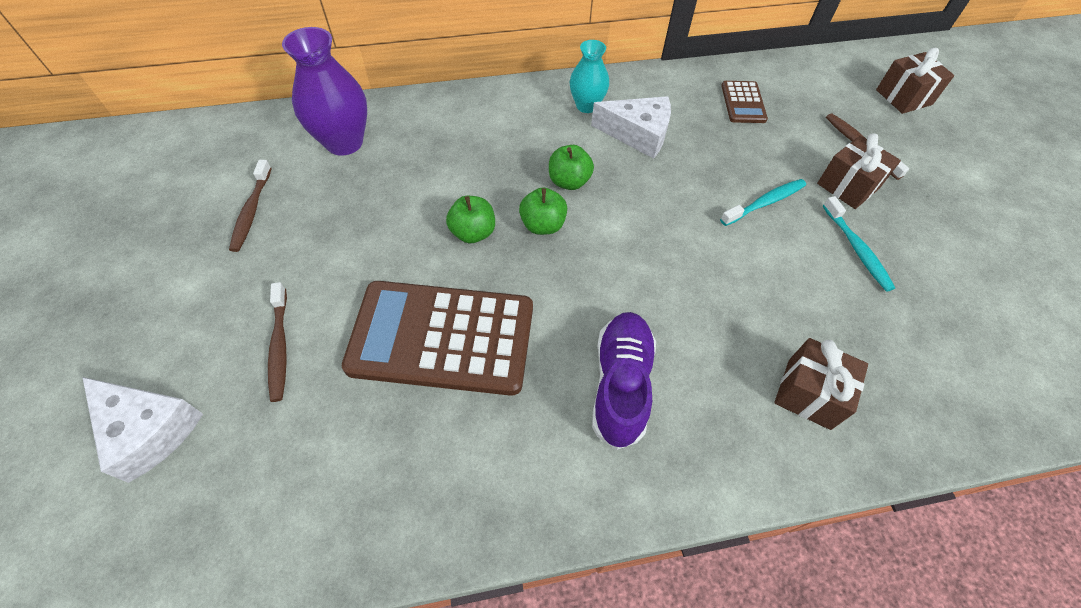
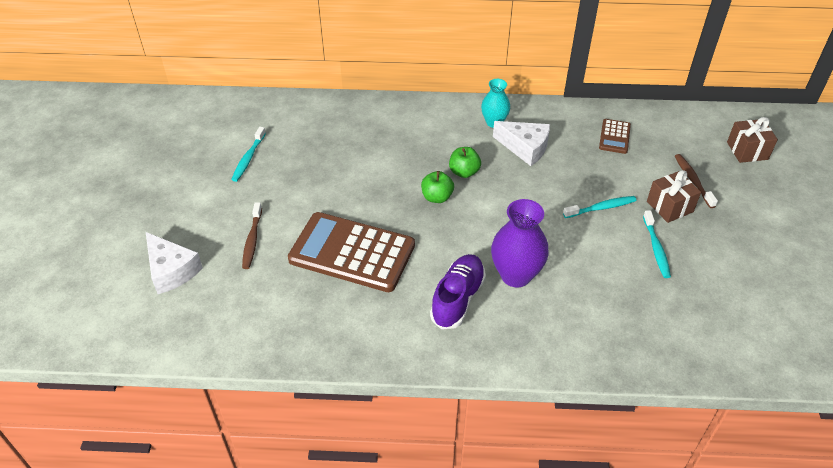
camera: 15 degrees right, 10 degrees down
(252, 211) = (248, 158): brown toothbrush -> turquoise toothbrush
(344, 142) = (316, 123): purple vase -> purple vase (516, 275)
(473, 233) = (388, 194): green apple -> none
(809, 393) = (580, 327): brown gift -> none

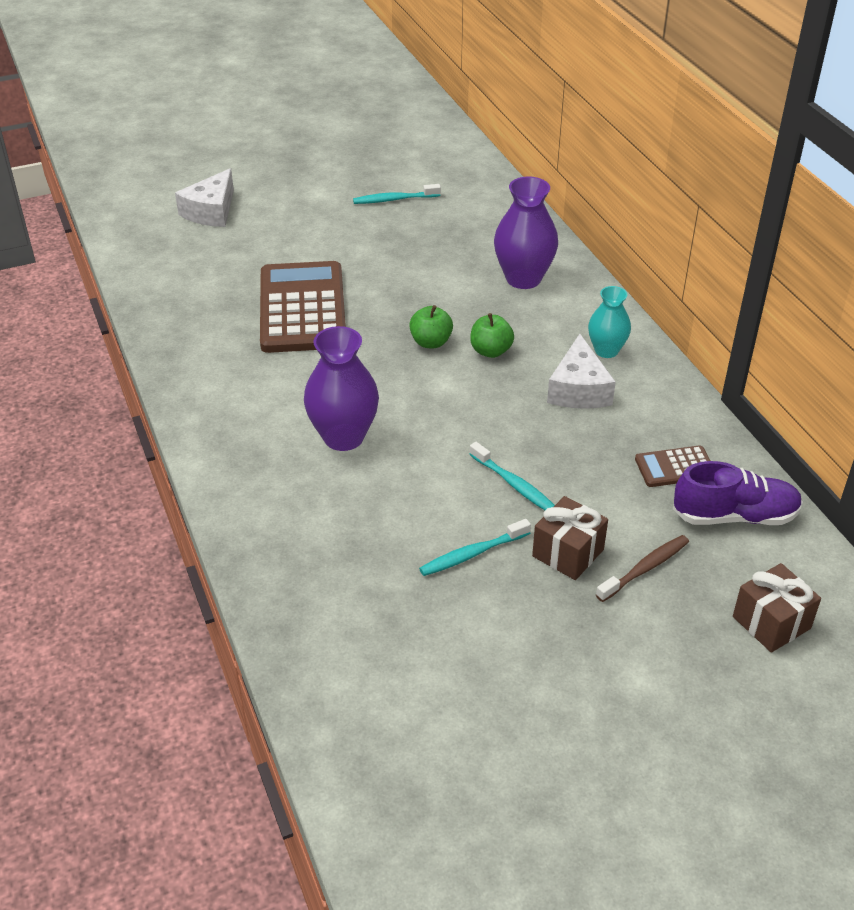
camera: 65 degrees right, 5 degrees down
(252, 240) = (279, 241): brown toothbrush -> none
(395, 130) = (523, 279): none -> purple vase
(457, 299) = (280, 401): purple shoe -> purple shoe (735, 516)

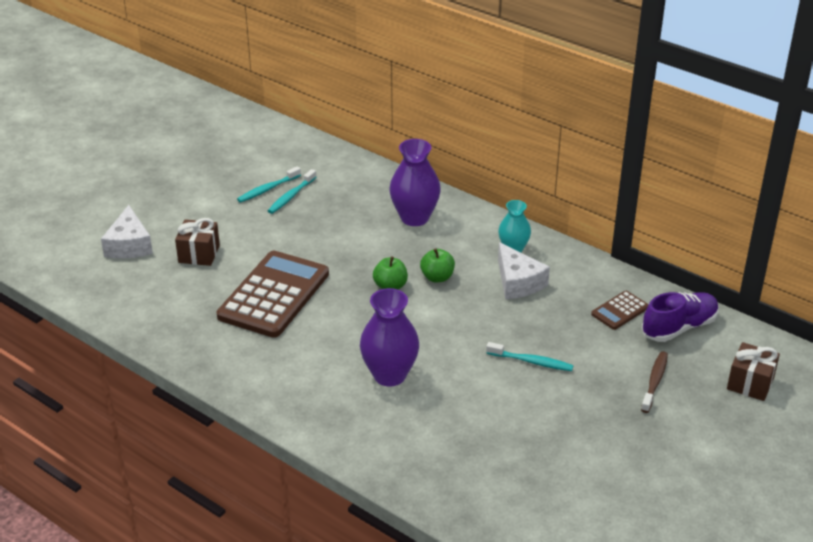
camera: 30 degrees left, 5 degrees down
(302, 308) = (274, 295): brown calculator -> brown calculator turned 60 degrees clockwise
(472, 554) = (544, 417): turquoise toothbrush -> turquoise toothbrush (291, 196)
(568, 553) = (601, 391): brown gift -> brown gift (199, 254)

